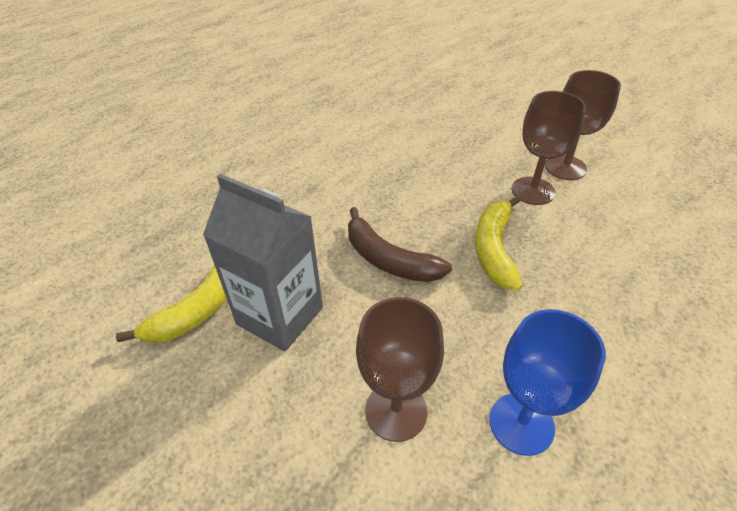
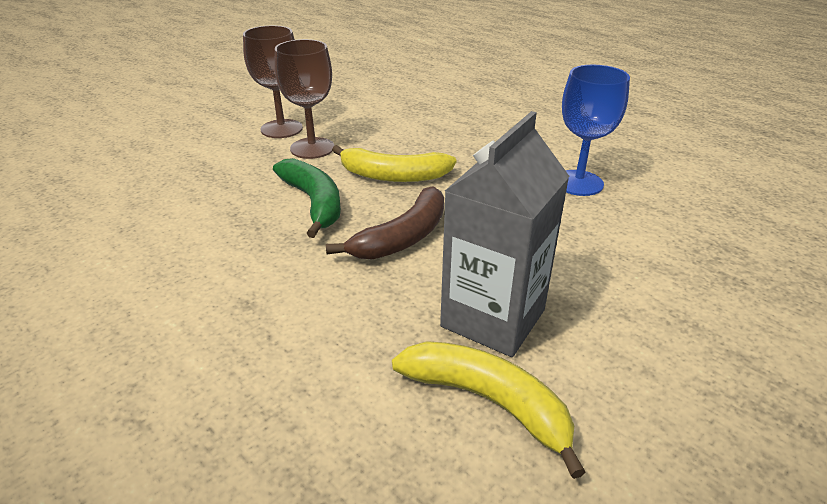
camera: 90 degrees left, 10 degrees down
(396, 411) = (589, 238): brown goblet -> none
(435, 203) = (314, 203): none -> green banana

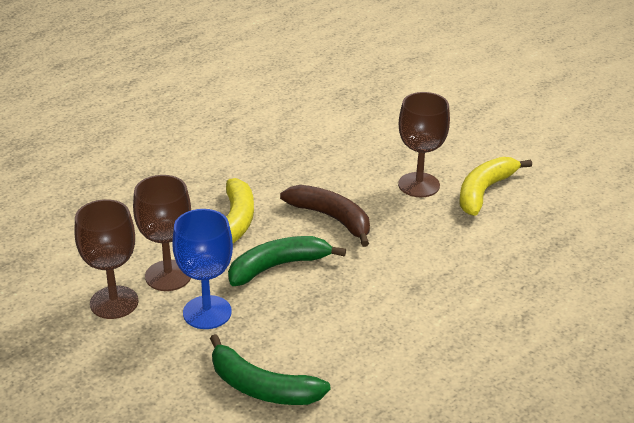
camera: 90 degrees left, 0 degrees up
(132, 198) = (262, 387): none -> green banana
(493, 318) = (419, 185): grey carton -> brown goblet
(578, 183) = (256, 133): blue goblet -> blue goblet (207, 312)

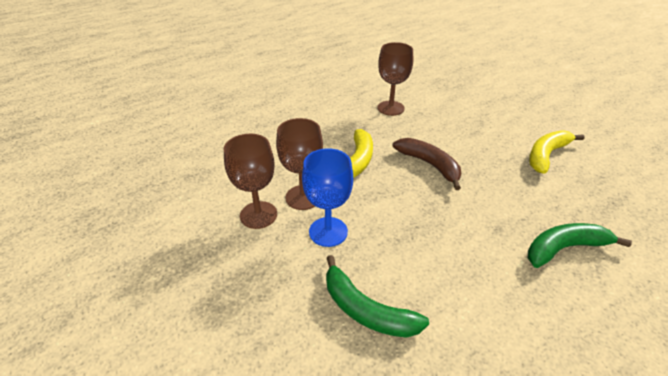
camera: 10 degrees right, 5 degrees up
(278, 266) = (387, 198): green banana -> green banana (564, 248)
(419, 185) = (495, 146): brown goblet -> brown goblet (390, 108)

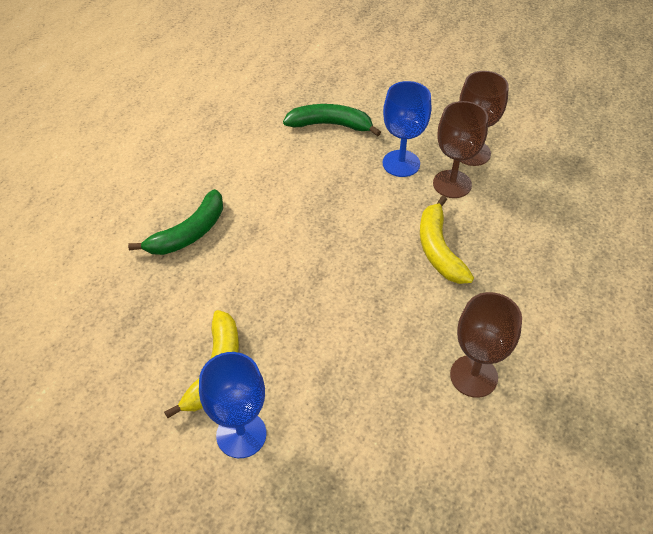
camera: 150 degrees right, 10 degrees up
(429, 165) = (356, 282): brown banana -> none
(533, 127) = (241, 434): none -> blue goblet

